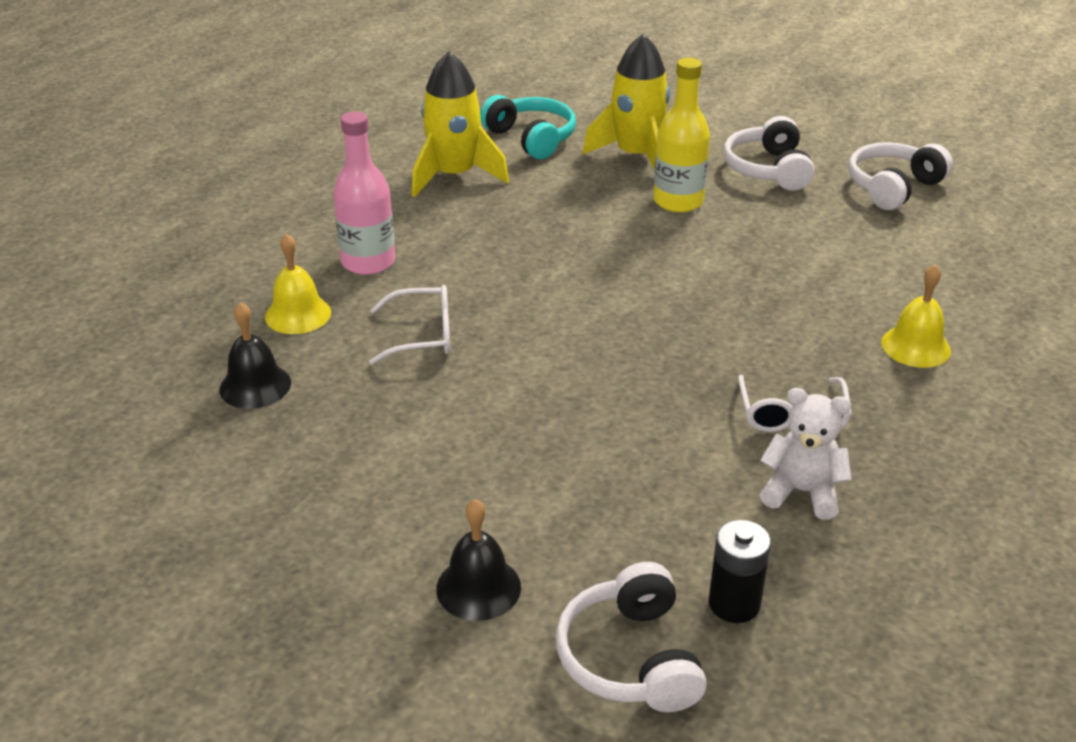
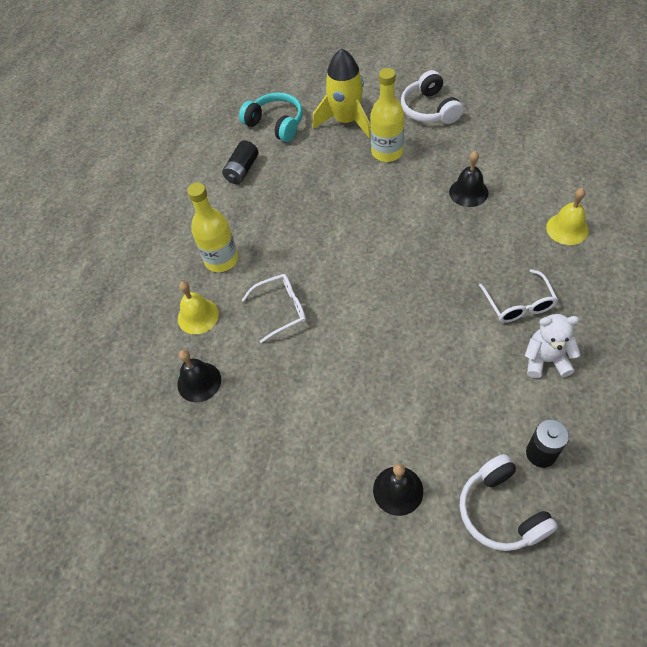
camera: 10 degrees left, 20 degrees up
(368, 262) = (221, 260): pink bottle -> yellow bottle
(455, 176) = (242, 170): yellow rocket -> black battery
(779, 271) = (468, 192): none -> black bell
(893, 187) = (508, 103): white headphones -> none

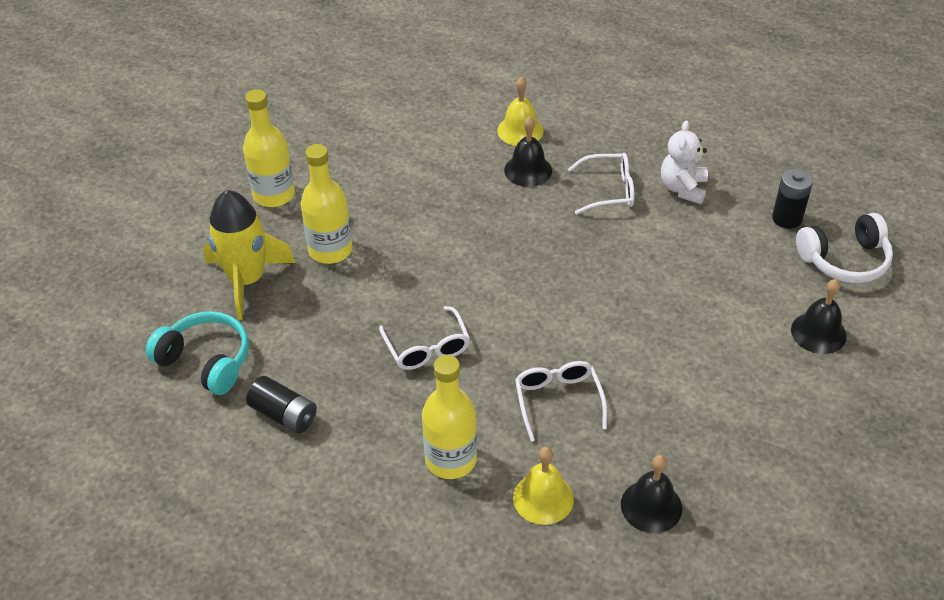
camera: 85 degrees left, 10 degrees down
(276, 124) = (206, 361): turquoise headphones -> turquoise headphones turned 75 degrees clockwise
(312, 225) = (427, 347): none -> white glasses
(429, 109) = (274, 195): white headphones -> yellow bottle
(468, 192) = (434, 192): black bell -> black bell (528, 170)

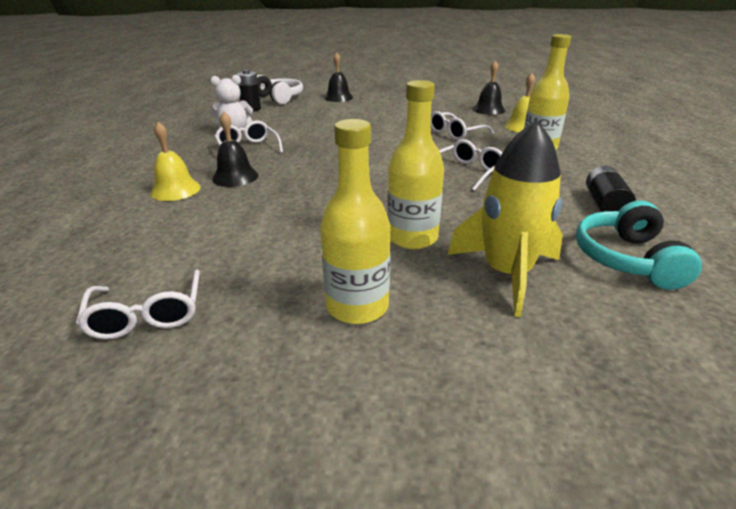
camera: 115 degrees left, 15 degrees down
(335, 110) = (147, 314): none -> white glasses

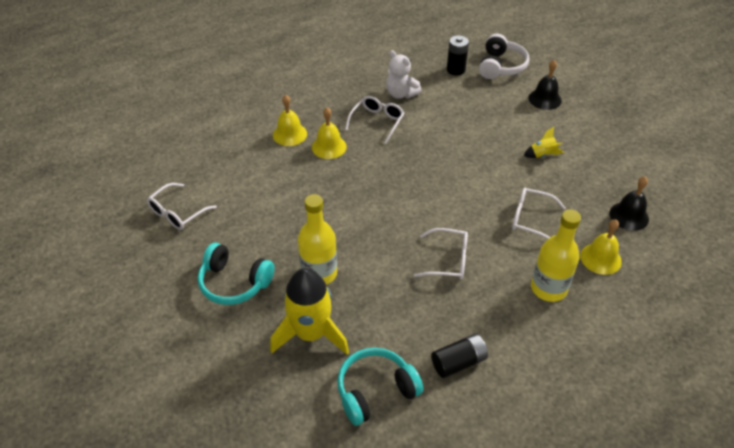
camera: 55 degrees right, 15 degrees up
(235, 177) = (329, 147): black bell -> yellow bell
(357, 306) = (234, 283): yellow bottle -> turquoise headphones
(393, 112) = (542, 154): none -> yellow rocket

